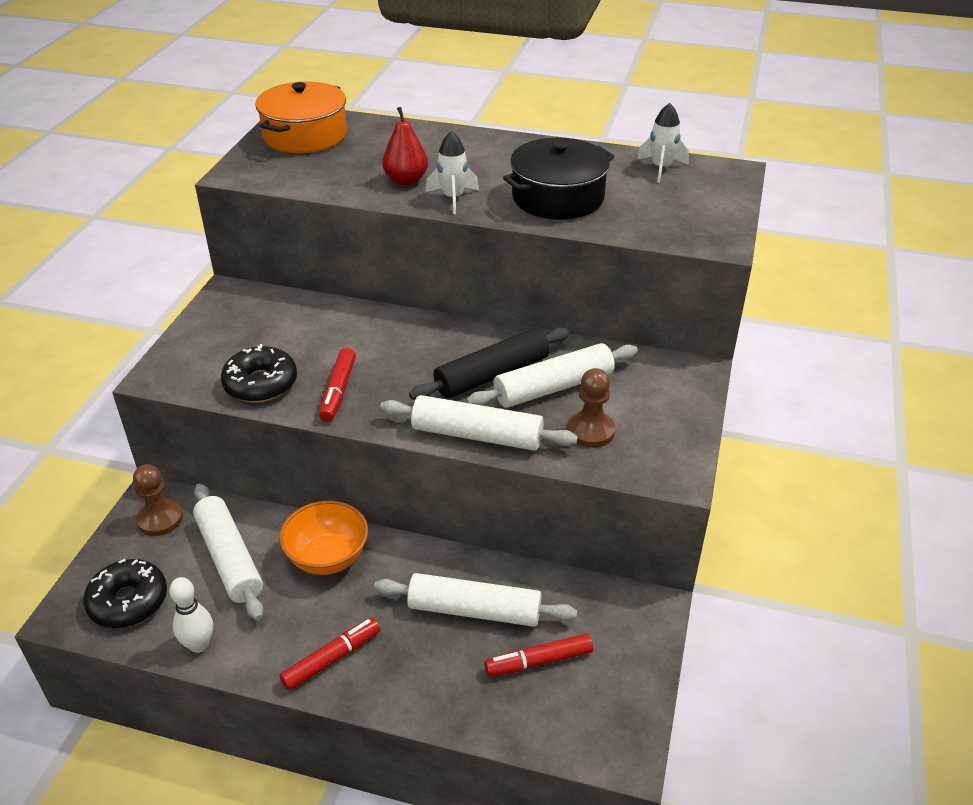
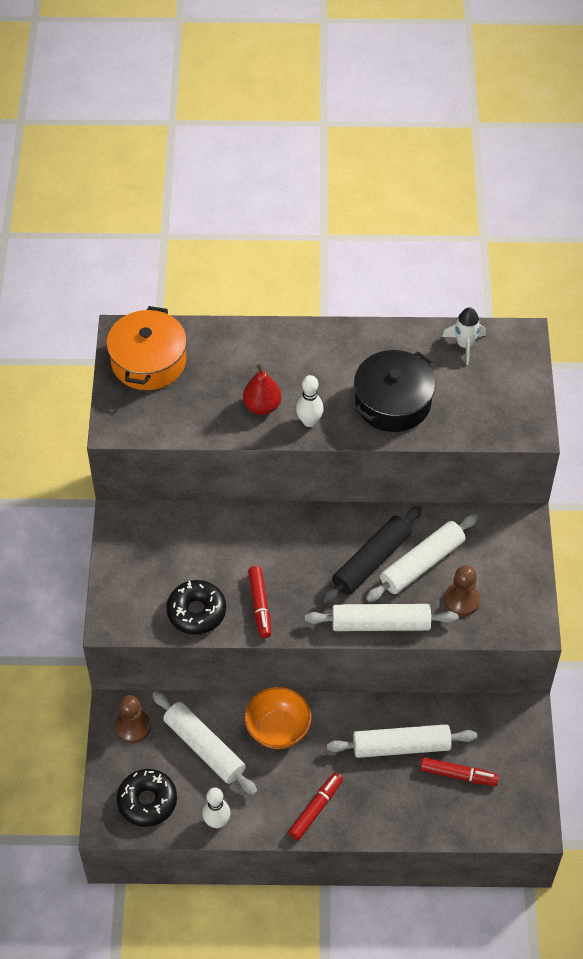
camera: 15 degrees left, 15 degrees up
(453, 198) = (309, 421): white rocket -> white bowling pin
(538, 661) = (458, 775): red marker -> red marker turned 135 degrees counterclockwise

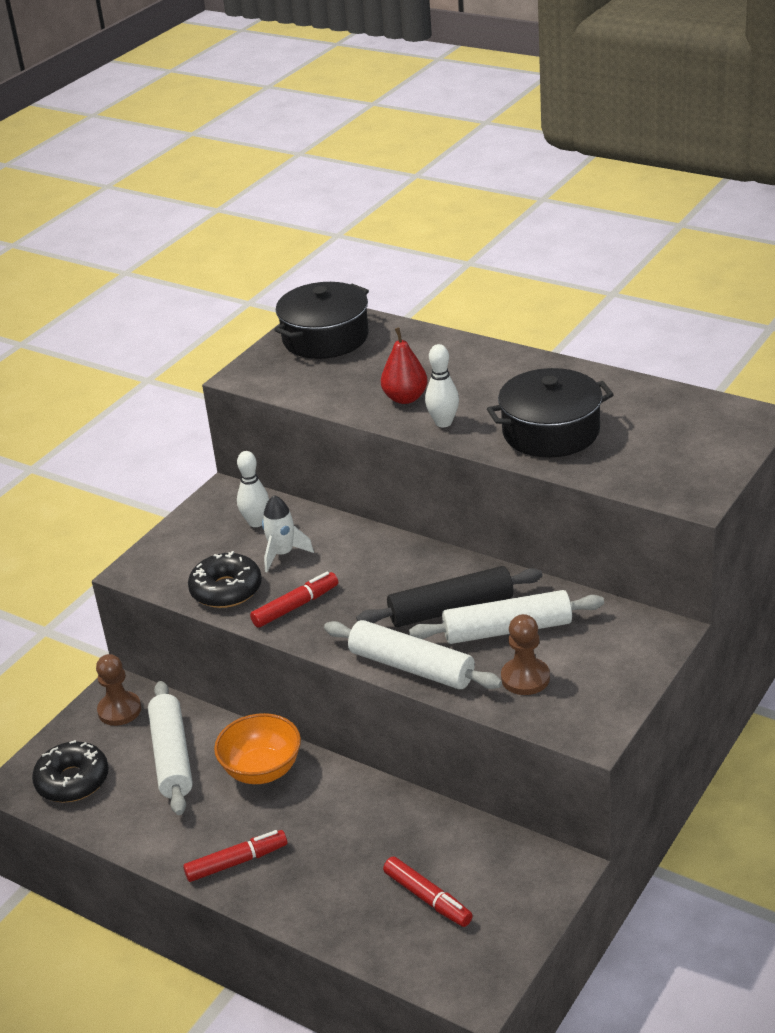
camera: 35 degrees right, 20 degrees down
(148, 361) = (325, 338): orange pot -> black pot
(217, 822) = (123, 829): white bowling pin -> white bowling pin (256, 522)
(260, 605) = (295, 606): red marker -> red marker turned 150 degrees counterclockwise
(401, 746) = (384, 842): white rolling pin -> none
(465, 345) = (678, 407): white rocket -> white rocket (282, 554)

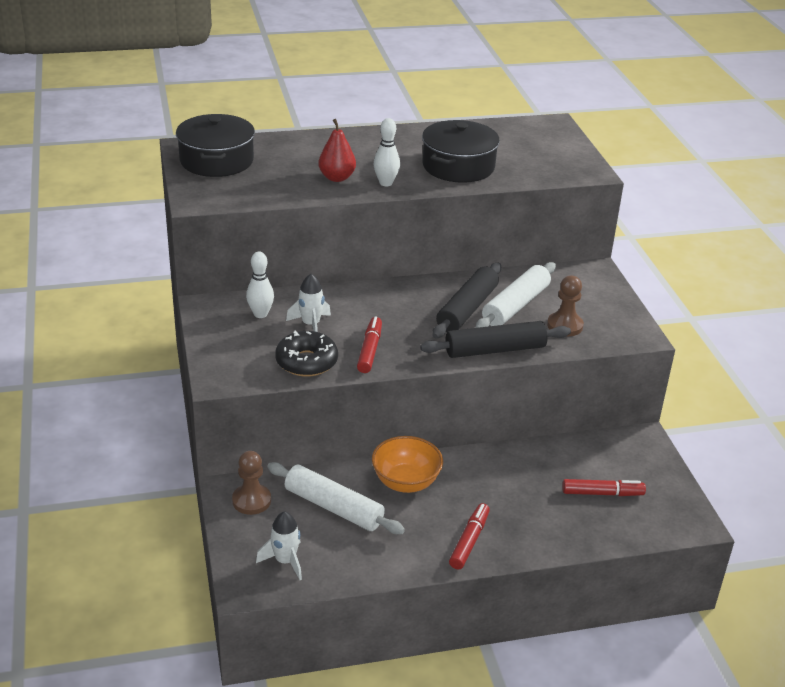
camera: 50 degrees left, 0 degrees up
(72, 781) = (285, 561): black donut -> white rocket
(412, 667) = (495, 350): white rolling pin -> black rolling pin

